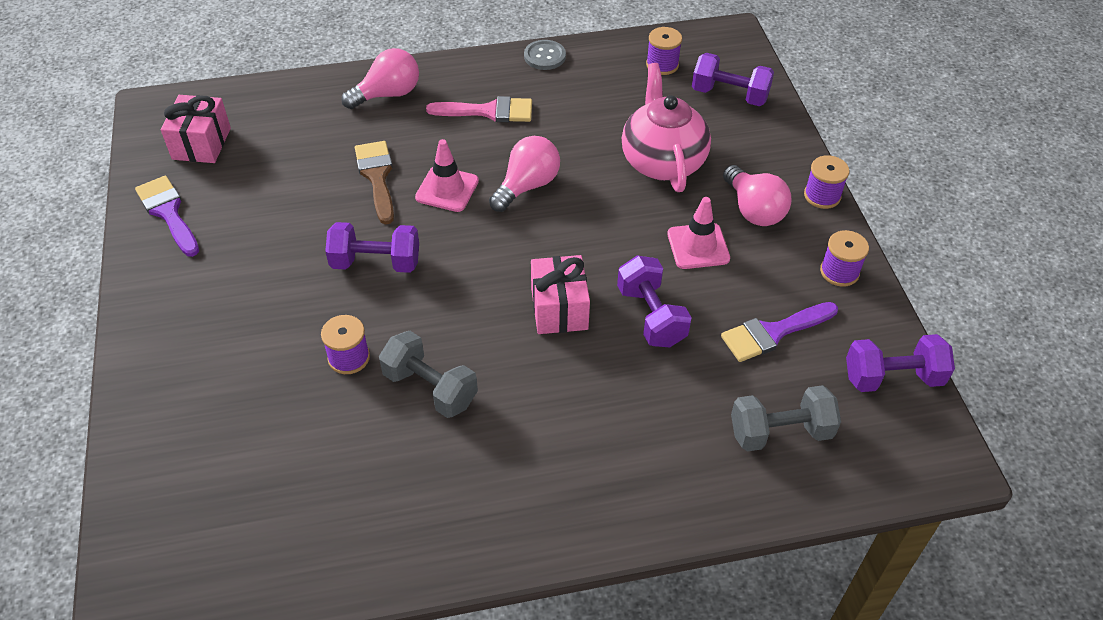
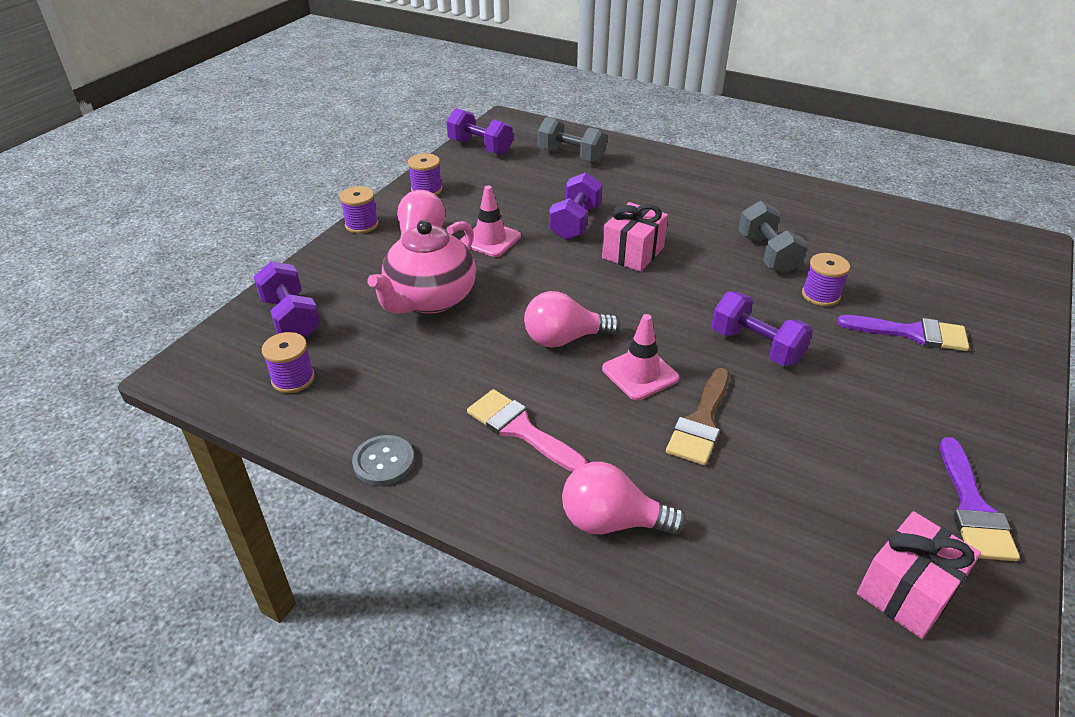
camera: 140 degrees left, 10 degrees down
(773, 333) = (512, 186): purple brush -> purple brush (912, 333)

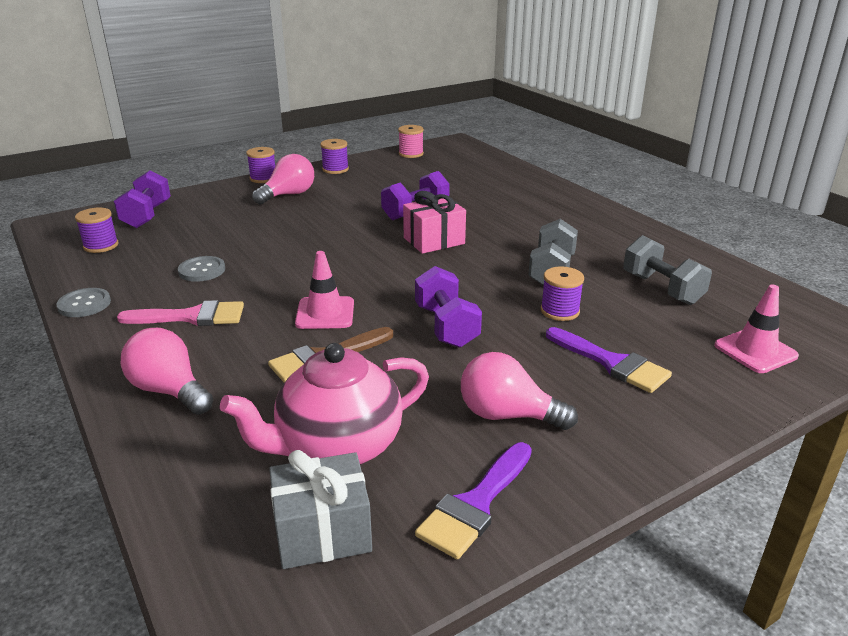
camera: 30 degrees right, 10 degrees down
(430, 299) = (245, 229): pink teapot -> pink teapot (337, 447)
(455, 369) = (202, 270): none -> grey button
(480, 147) = (411, 154): purple dumbbell -> pink spool
(490, 239) = (337, 207): pink traffic cone -> pink traffic cone (755, 351)
(520, 429) = (192, 317): pink brush -> pink brush turned 105 degrees clockwise
(564, 339) = (301, 276): pink light bulb -> pink light bulb (507, 415)
(571, 156) = (474, 173): grey dumbbell -> grey dumbbell (661, 289)
(907, 590) = (323, 532): pink gift -> grey gift

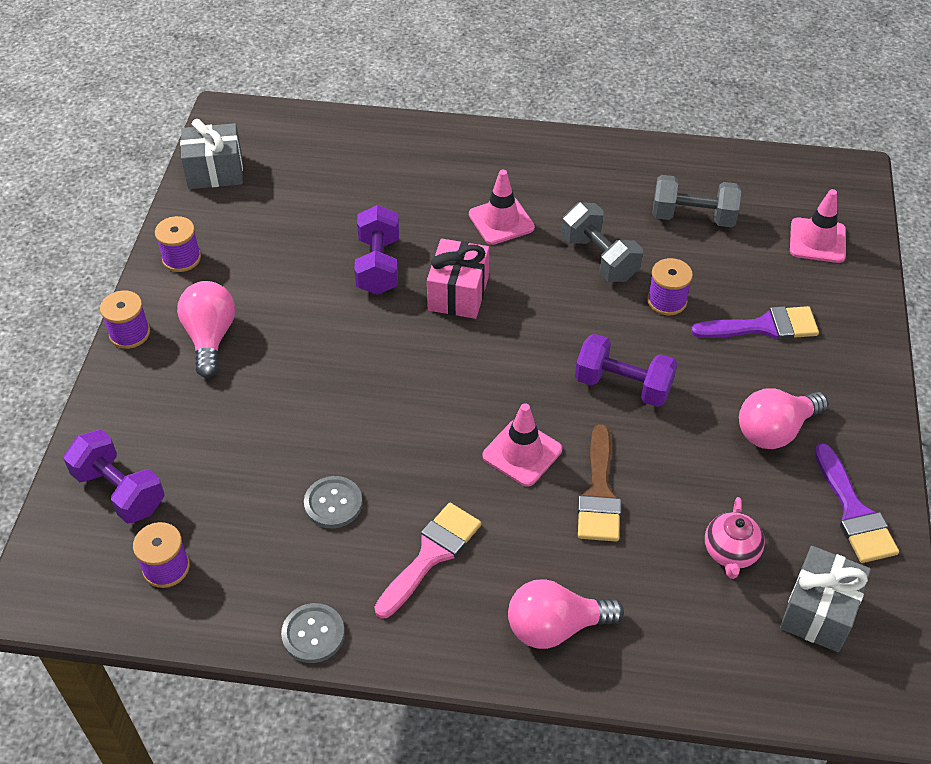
camera: 50 degrees left, 20 degrees up
(337, 447) = (730, 552): pink teapot -> pink teapot, size x0.52
(411, 154) = (215, 171): pink spool -> grey gift
(520, 230) = (501, 221): none -> pink traffic cone

